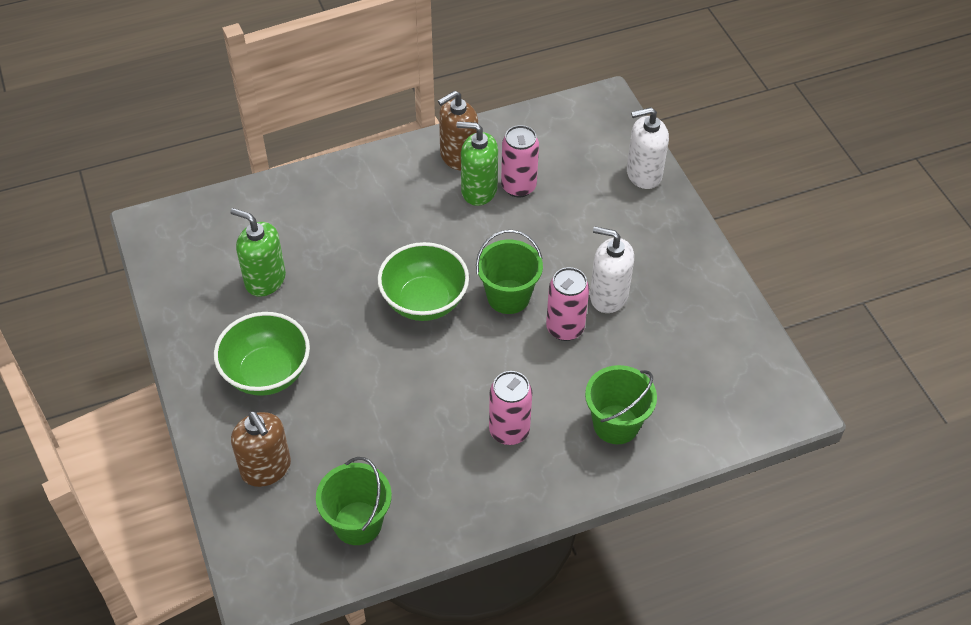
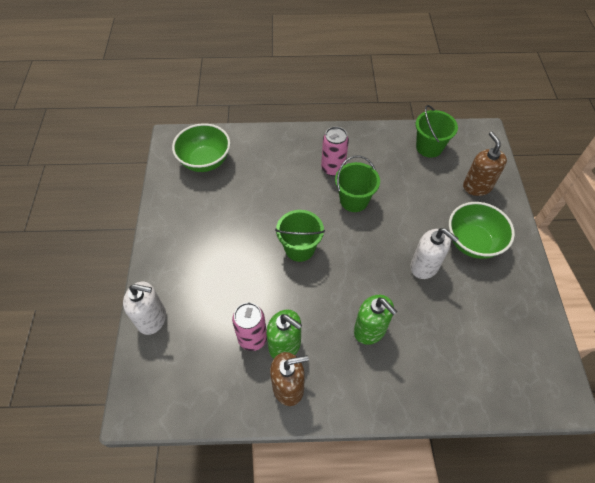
camera: 160 degrees left, 5 degrees up
(265, 280) = (469, 314): green soap dispenser -> green soap dispenser (370, 330)
(424, 301) = (357, 262): green bowl -> green bowl (205, 161)
(565, 328) = (273, 216): pink can -> none
(608, 296) = (235, 229): white soap dispenser -> white soap dispenser (424, 266)
(616, 424) = (272, 156): green bucket -> green bucket (354, 200)

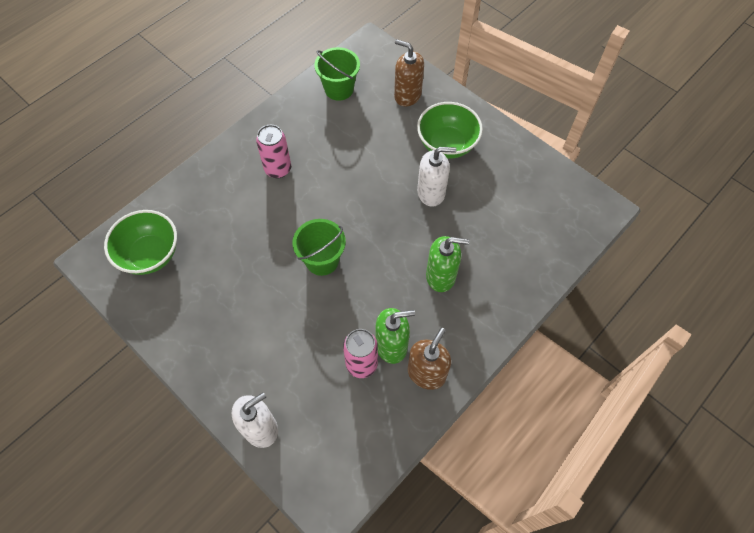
camera: 45 degrees left, 5 degrees up
(354, 200) = (324, 183): green bucket -> none

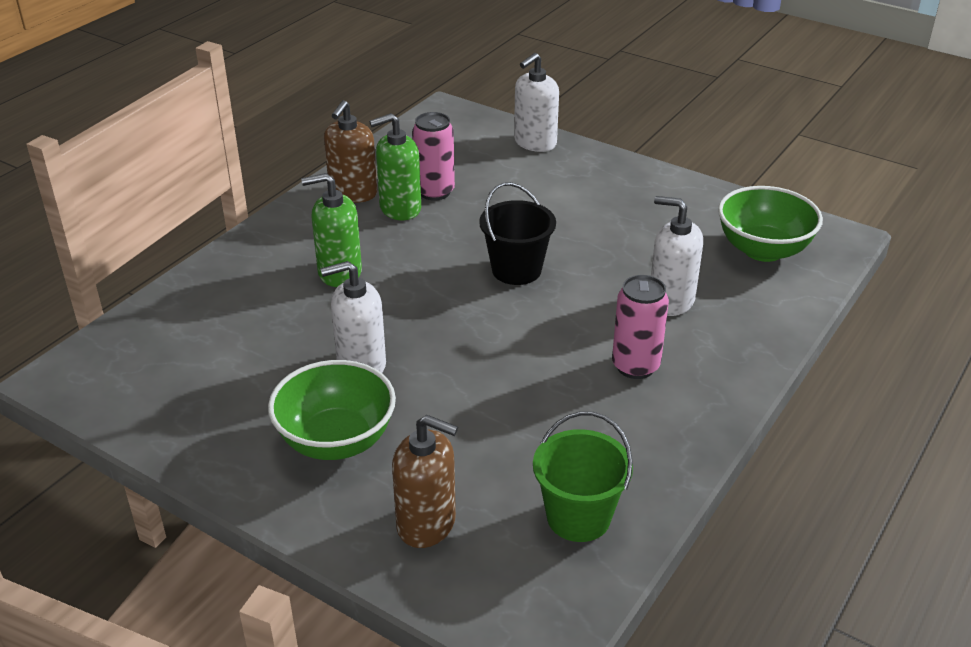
camera: 170 degrees right, 25 degrees down
(235, 216) = (670, 301): none -> white soap dispenser
(322, 260) = (516, 270): green bucket -> black bucket

